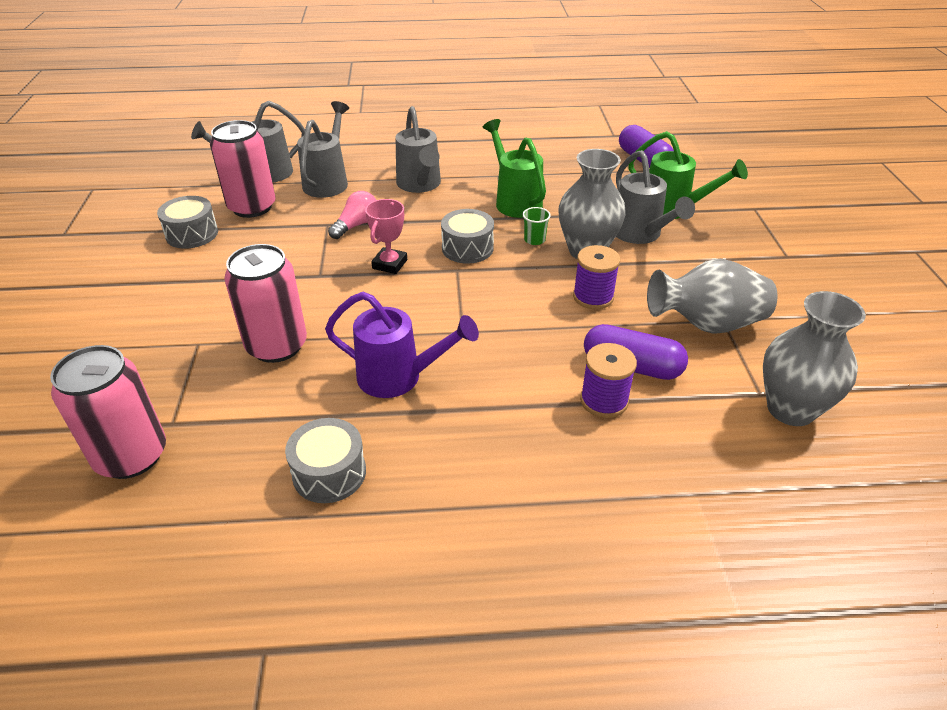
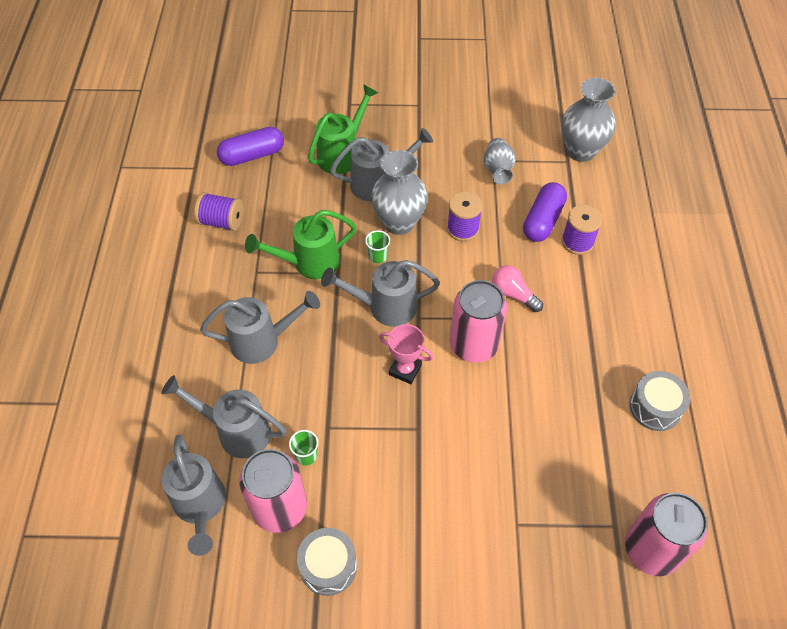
camera: 85 degrees left, 15 degrees up
(277, 346) = (520, 456): pink can -> pink can (474, 345)
(300, 215) = (306, 455): none -> green cup
(356, 225) = (333, 400): pink light bulb -> pink light bulb (513, 294)
(398, 377) = (557, 364): purple watering can -> none
(467, 248) = (385, 307): grey drum -> grey watering can
(553, 154) = (221, 221): none -> purple spool
(706, 324) = (498, 170): grey vase -> grey vase, size x0.60

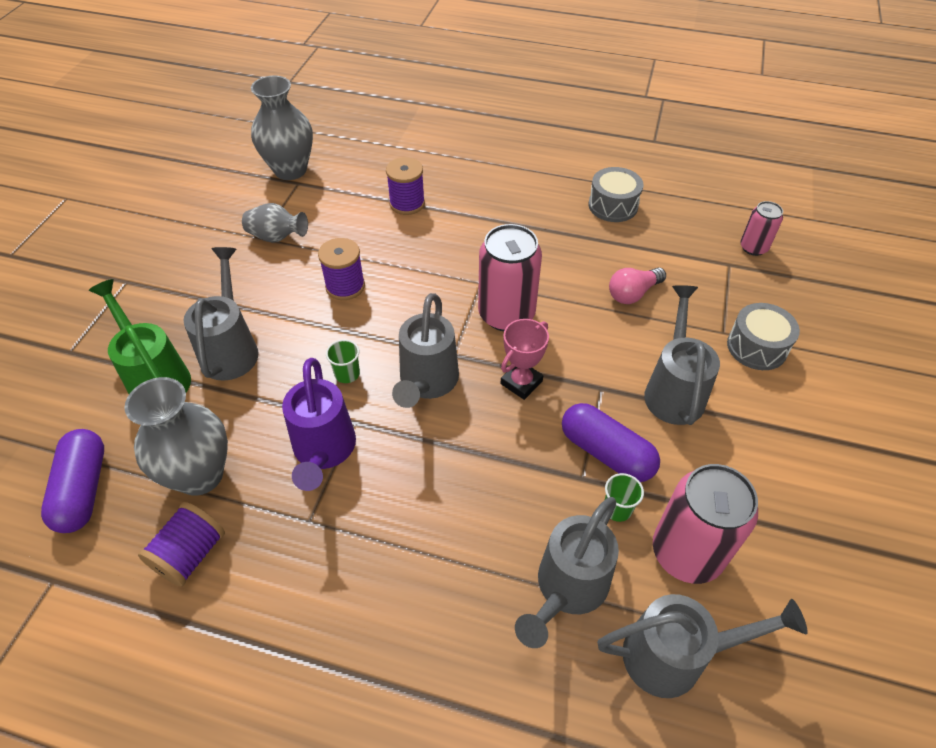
camera: 75 degrees left, 5 degrees down
(262, 341) = (431, 532): grey watering can -> grey watering can (673, 391)
(309, 263) = (324, 451): green watering can -> purple watering can
(328, 566) = (765, 512): grey drum -> grey drum (756, 347)
(399, 223) = (305, 342): grey vase -> grey vase (200, 475)
(513, 294) = (452, 267): pink light bulb -> pink light bulb (633, 293)
(542, 220) = (367, 221): purple capsule -> purple capsule (606, 453)
(651, 549) = (753, 247): pink can -> pink can, size x0.55

